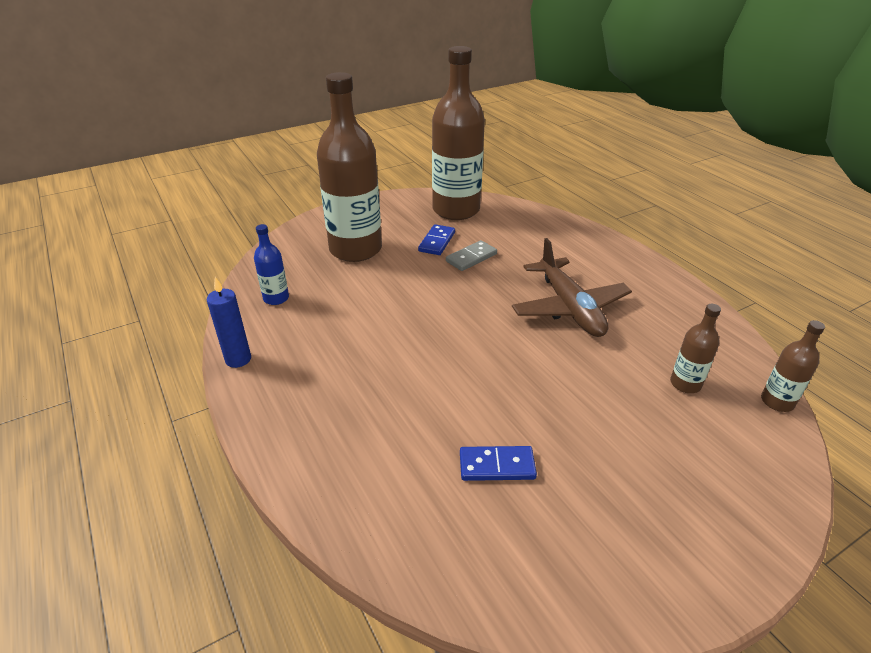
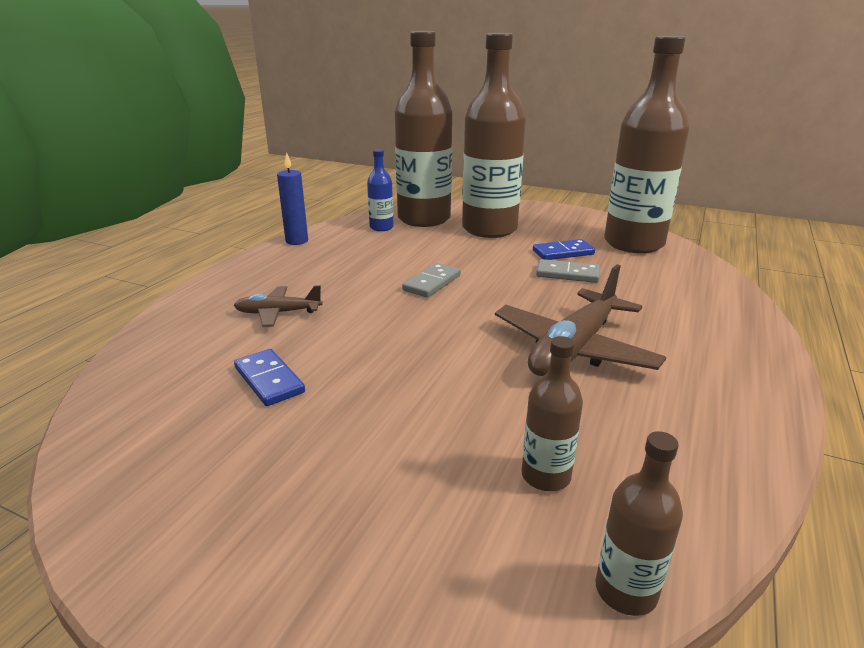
camera: 55 degrees right, 10 degrees down
(289, 269) = (424, 219): none -> brown bottle
(386, 424) = (278, 313): none -> brown plane
(420, 320) = (432, 283): none -> grey domino

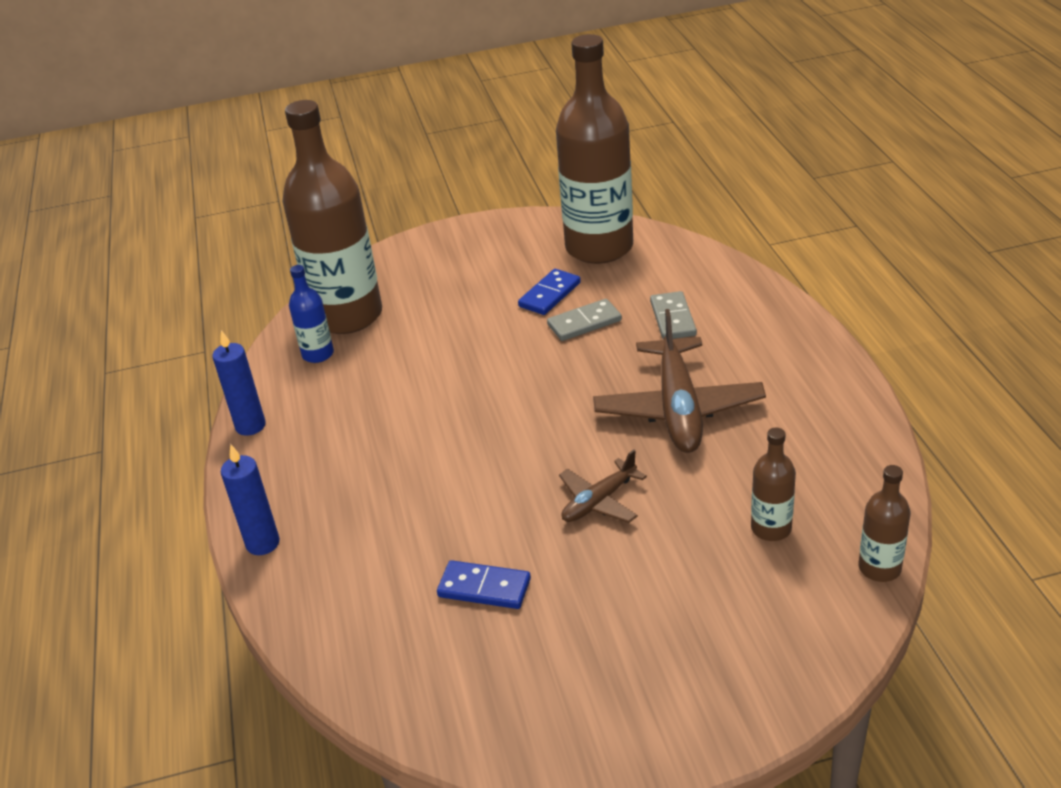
camera: 35 degrees left, 10 degrees up
(207, 290) = (263, 543): none -> blue candle
(278, 313) = (383, 523): brown plane -> brown plane (599, 501)
(432, 283) = (477, 403): grey domino -> grey domino (673, 318)
(489, 229) = (439, 296): brown bottle -> none

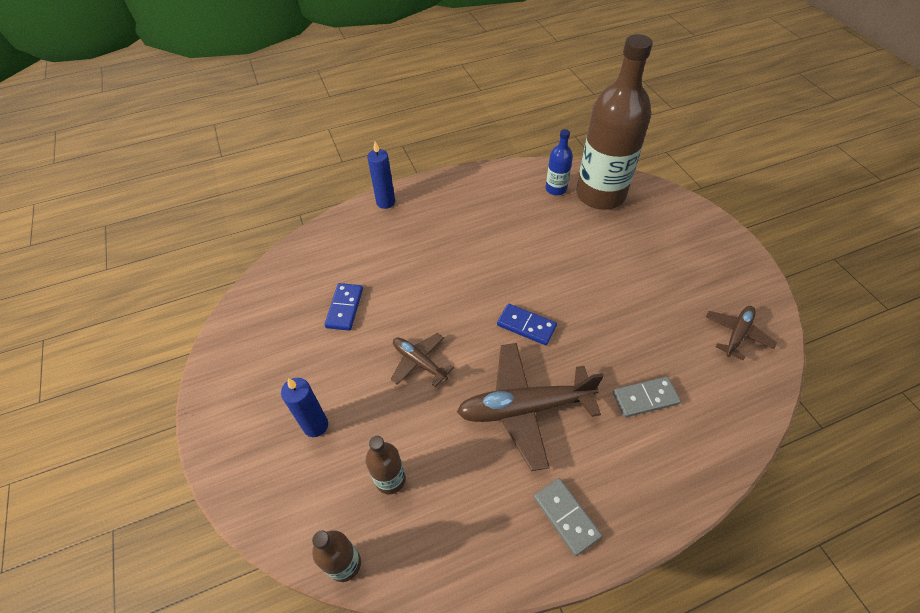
camera: 80 degrees right, 15 degrees up
(250, 426) = (482, 175): blue candle -> blue candle (315, 425)
(550, 295) = (656, 306): blue domino -> blue domino (526, 326)
(584, 323) = (624, 334): grey domino -> grey domino (566, 517)
(599, 247) = (737, 334): brown bottle -> brown plane

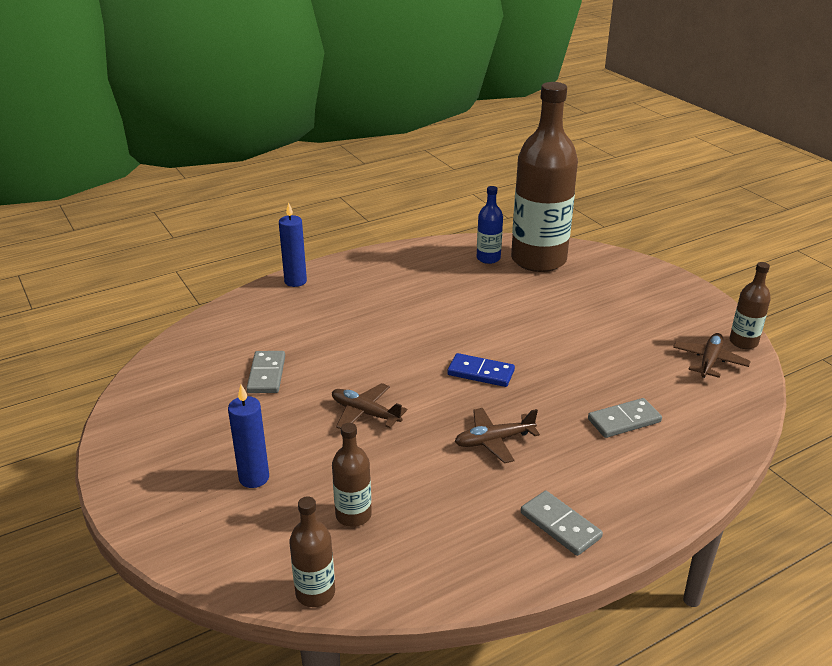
camera: 10 degrees left, 20 degrees down
(345, 308) = (267, 374): blue domino -> grey domino
(524, 408) = (494, 441): brown plane -> brown plane, size x0.54
(773, 314) = (743, 342): none -> brown bottle

